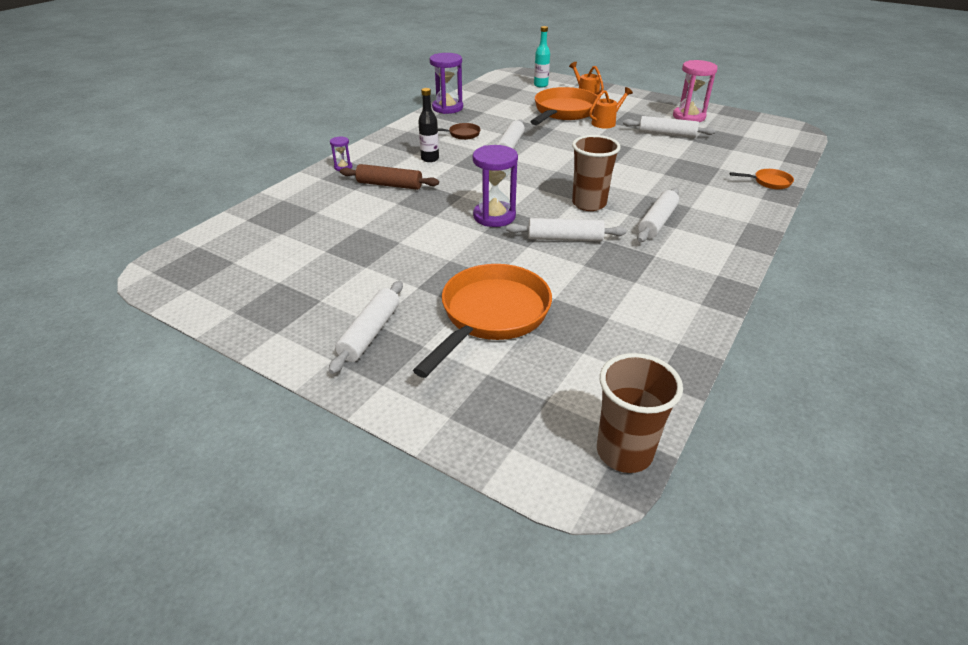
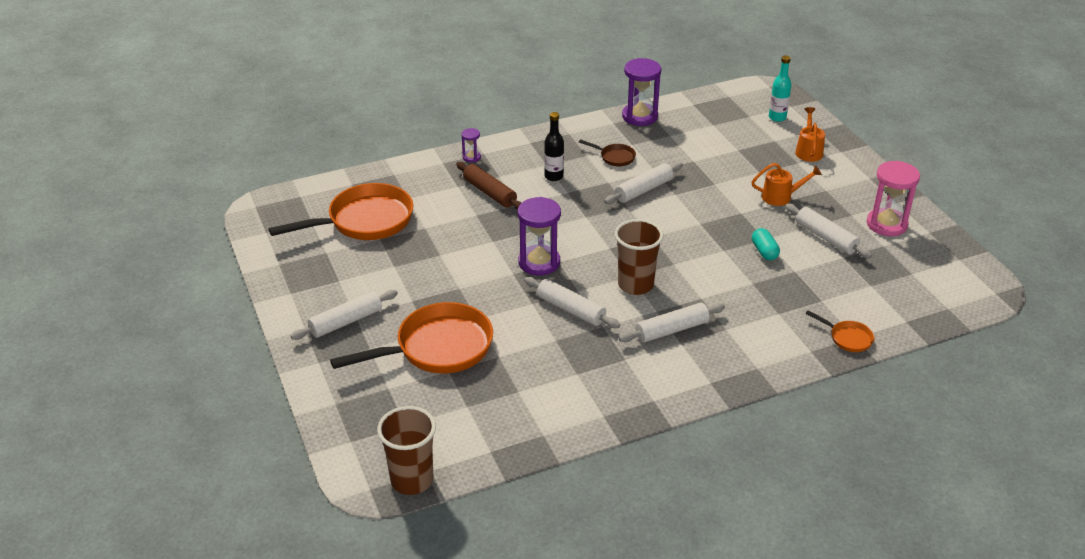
camera: 35 degrees right, 0 degrees up
(563, 112) = (753, 165): orange pan -> orange pan (364, 221)
(642, 154) = (764, 251): none -> turquoise capsule

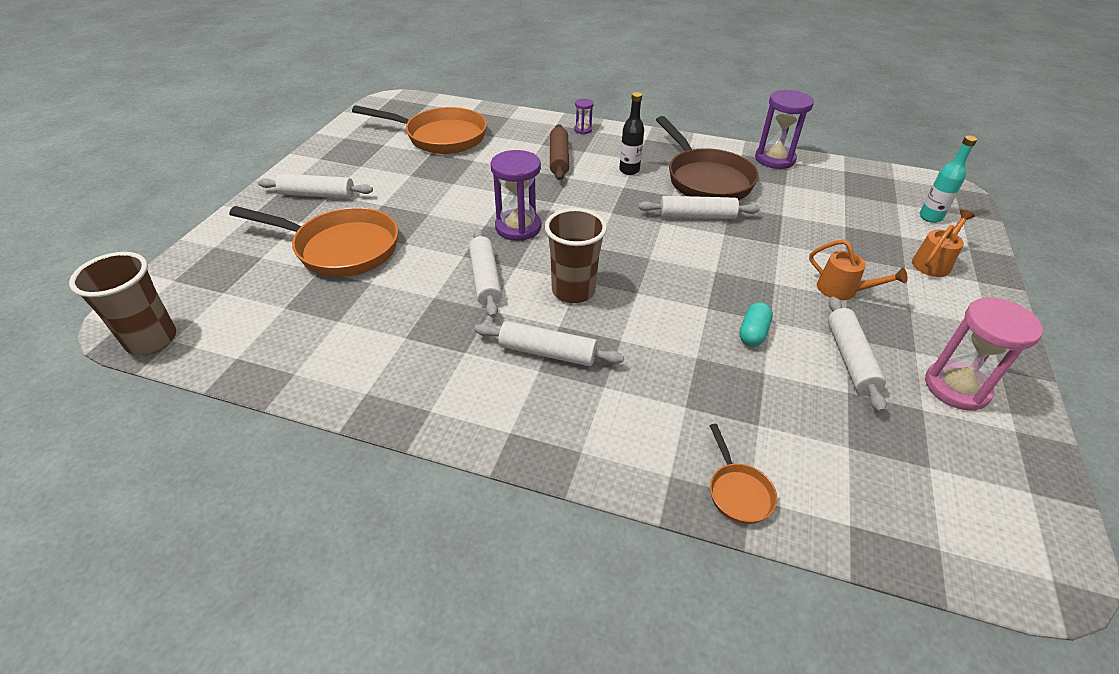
camera: 40 degrees right, 5 degrees up
(615, 157) = (706, 179): brown pan -> brown pan, size x2.24

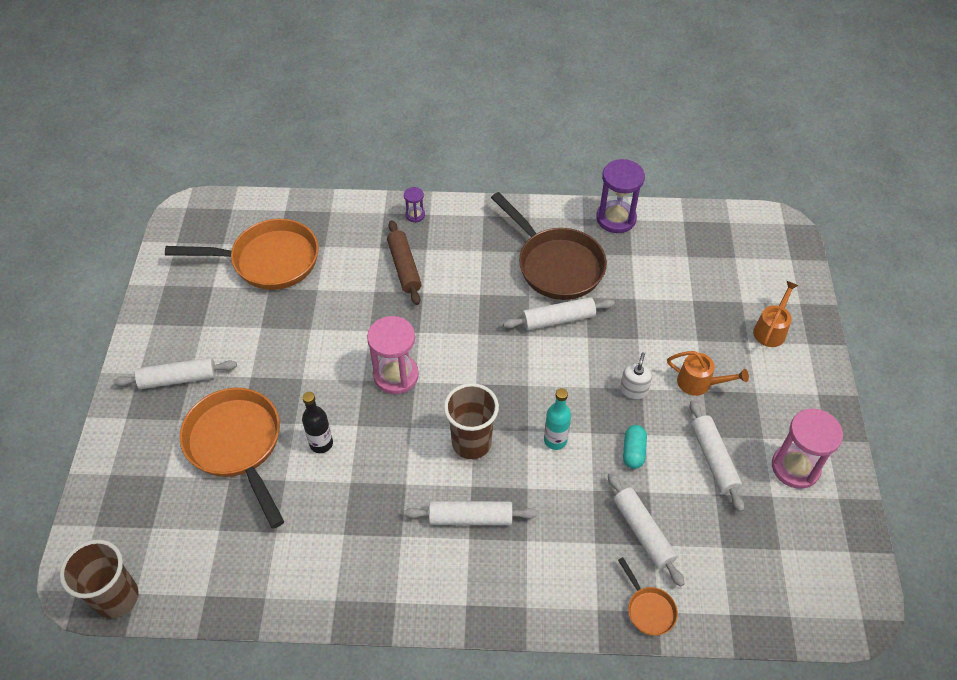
camera: 15 degrees left, 10 degrees up
(340, 248) = (237, 445): orange pan -> orange pan turned 120 degrees counterclockwise
(485, 279) = (389, 449): white rolling pin -> white rolling pin (643, 532)
(518, 227) = (396, 375): purple hourglass -> pink hourglass
(629, 170) = (479, 268): black bottle -> black bottle (321, 443)
(765, 282) = (633, 390): none -> white soap dispenser
(930, 217) = (765, 270): turquoise bottle -> turquoise bottle (555, 440)

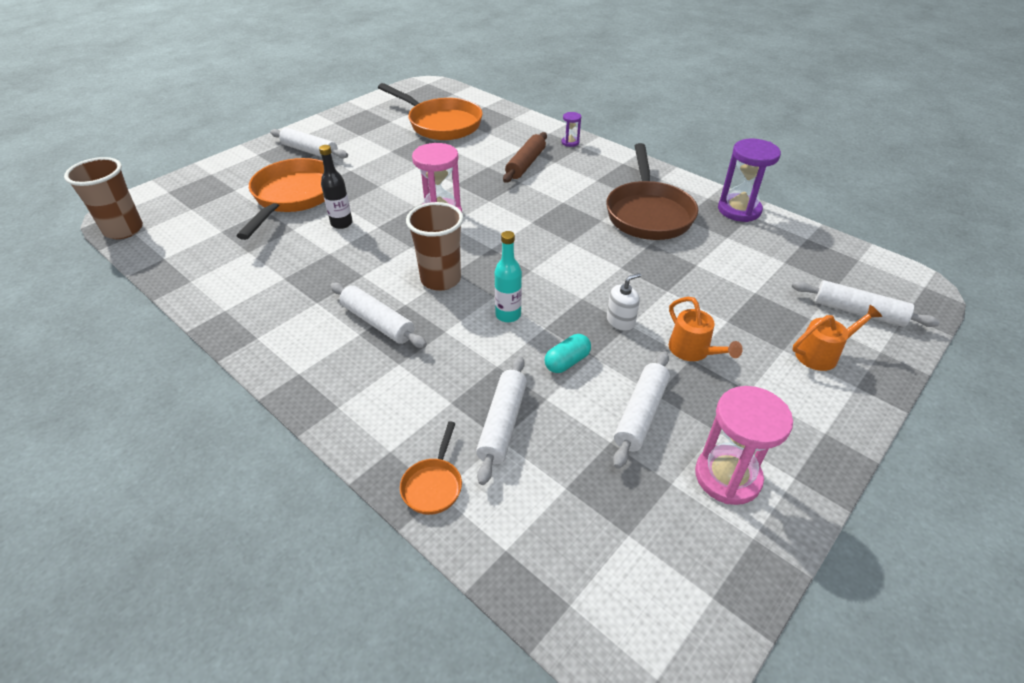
camera: 40 degrees right, 10 degrees down
(558, 319) = (608, 245): white rolling pin -> white rolling pin (858, 312)

